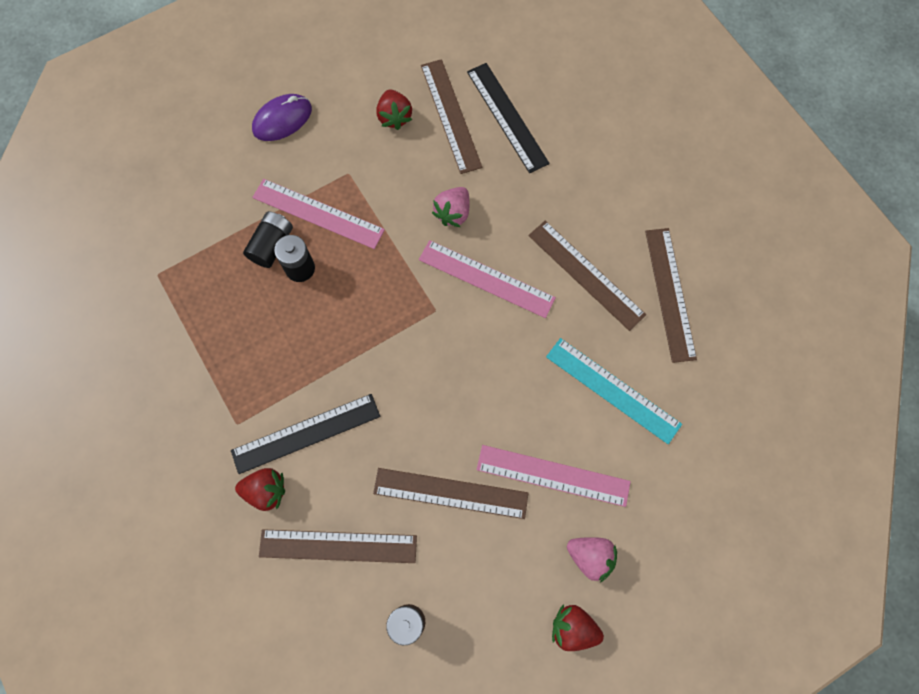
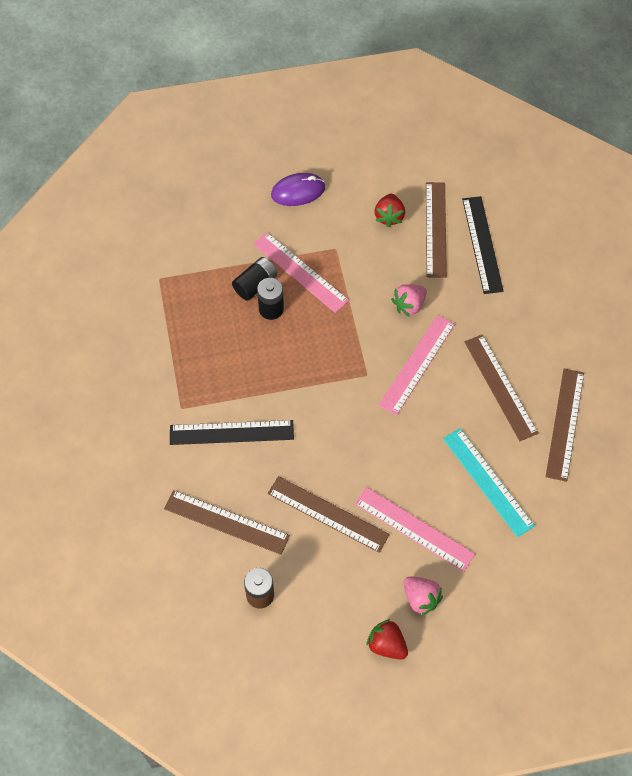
camera: 20 degrees right, 10 degrees down
(266, 491) = (186, 464): red strawberry -> none
(486, 279) = (417, 364): pink ruler -> pink ruler turned 75 degrees clockwise

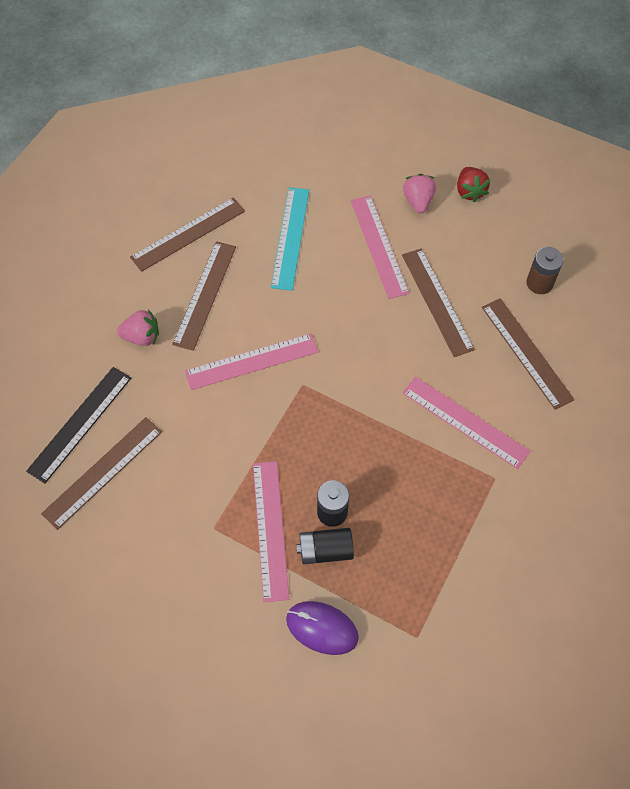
camera: 140 degrees left, 0 degrees up
(231, 433) = (465, 421): black ruler -> pink ruler
(298, 191) = (188, 627): purple mouse -> purple mouse (322, 628)
(389, 216) = (130, 521): red strawberry -> none
(409, 305) = (205, 417): pink strawberry -> pink strawberry (142, 337)

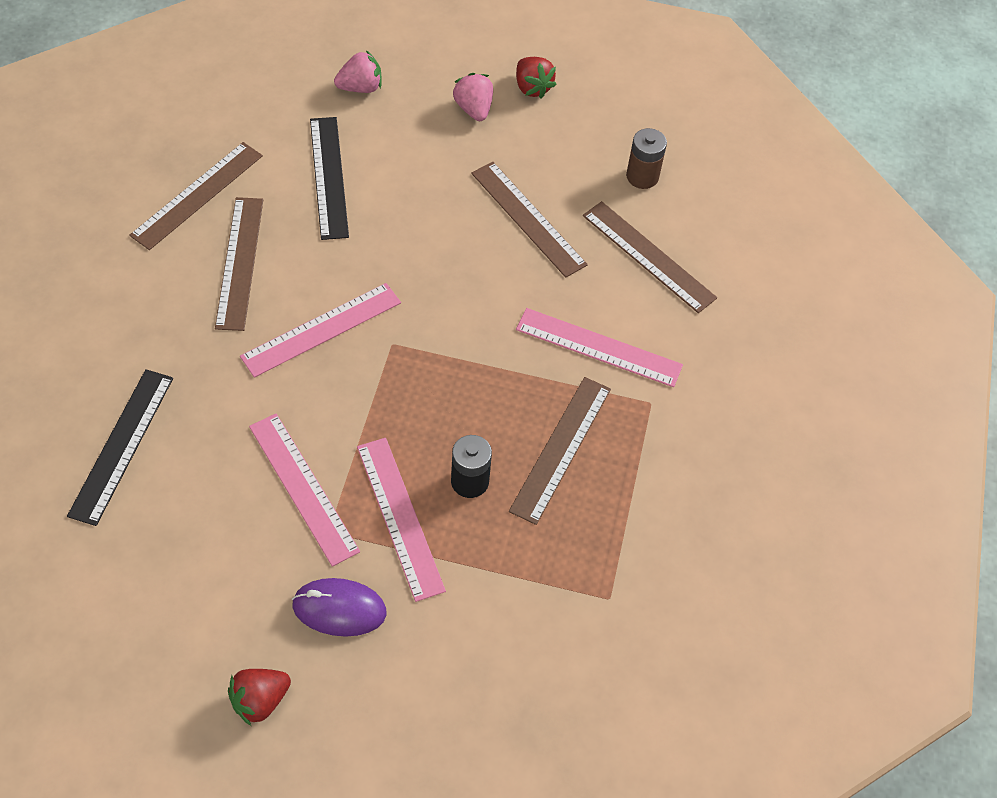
camera: 20 degrees left, 5 degrees down
(102, 472) = (168, 496): brown ruler -> brown ruler (560, 448)
(125, 653) = (260, 700): none -> red strawberry
(142, 337) = (173, 327): pink strawberry -> pink strawberry (360, 87)
(290, 238) = (329, 177): turquoise ruler -> black ruler
(322, 628) = (494, 615): purple mouse -> purple mouse (339, 609)
(325, 550) = (474, 526): black battery -> none
(378, 246) = (440, 168): pink ruler -> pink ruler (303, 488)

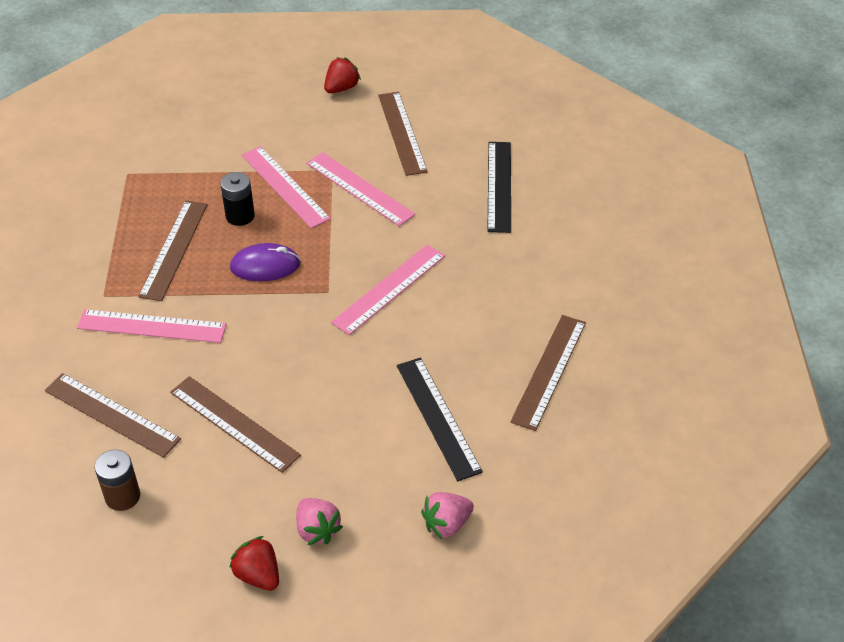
camera: 170 degrees right, 10 degrees down
(240, 262) = (481, 323): brown ruler -> brown ruler (401, 133)
(339, 609) = (309, 134): purple mouse -> purple mouse (265, 266)

